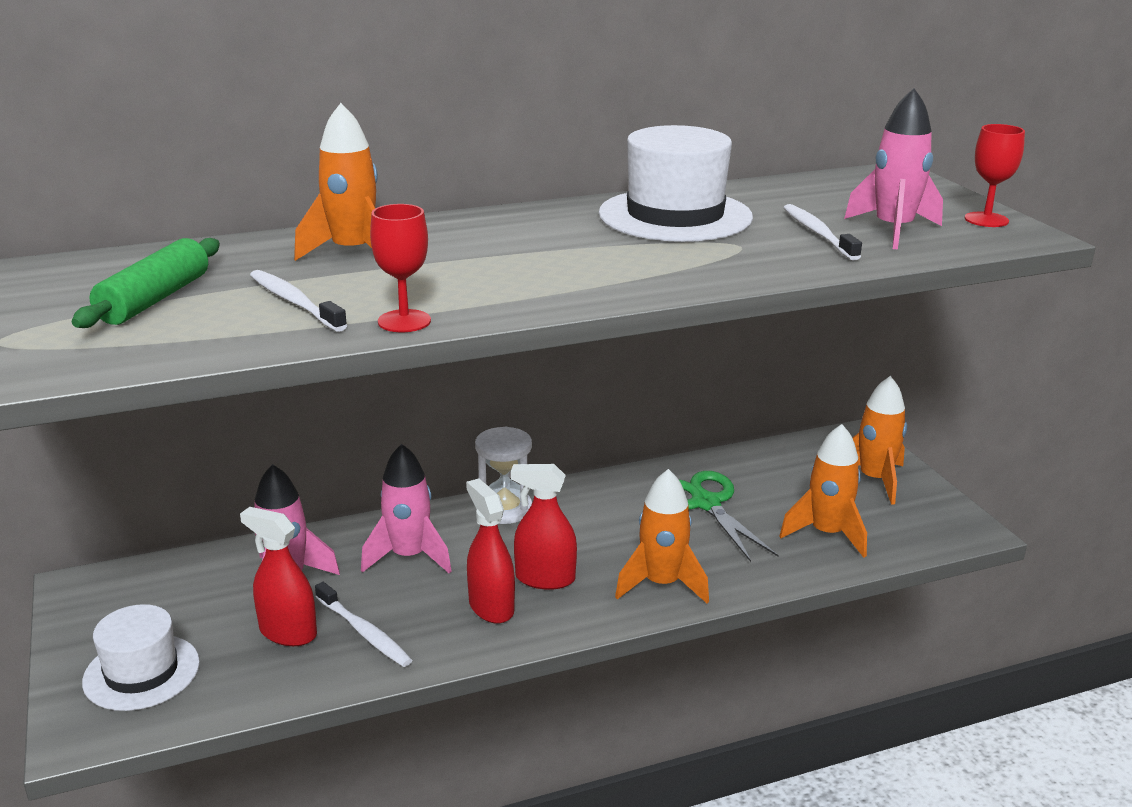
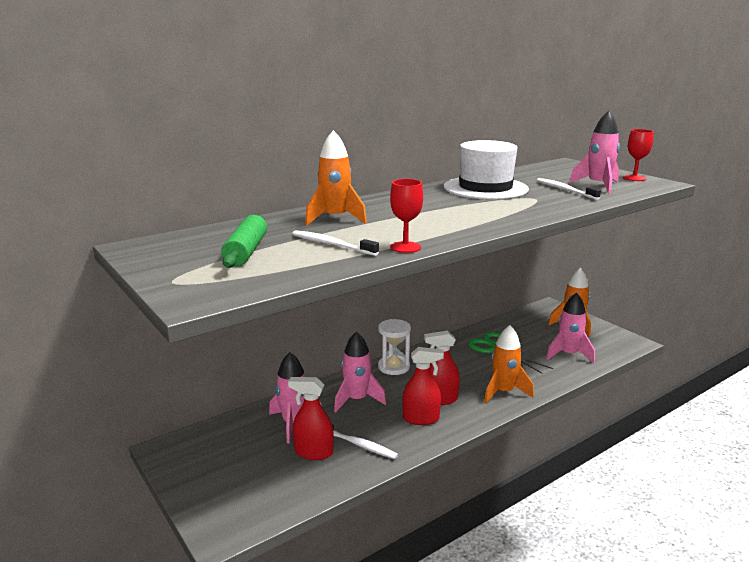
camera: 15 degrees left, 5 degrees down
(141, 672) = (237, 491): white hat -> none
(491, 607) = (421, 419): red spray bottle -> red spray bottle turned 135 degrees clockwise
(827, 534) = (568, 354): orange rocket -> pink rocket

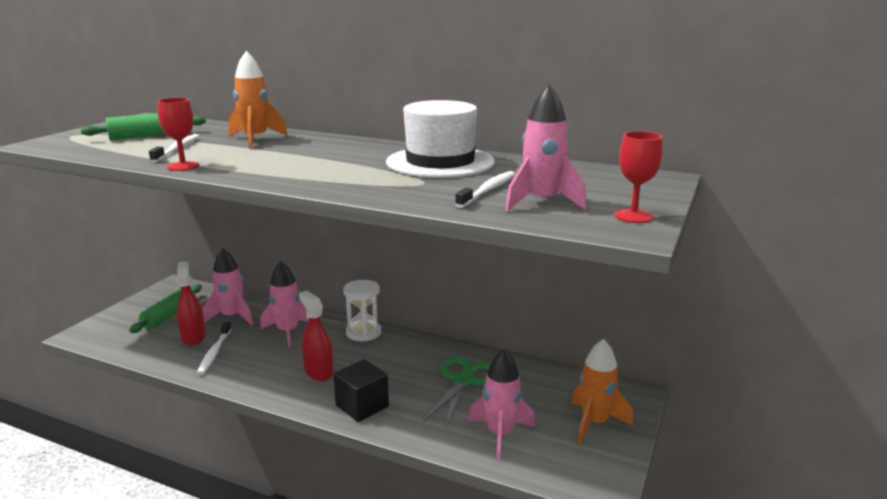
camera: 60 degrees right, 0 degrees up
(244, 461) = (169, 315): none -> green rolling pin
(421, 419) = (275, 371): red spray bottle -> none
(503, 392) = (362, 406): orange rocket -> black cube

